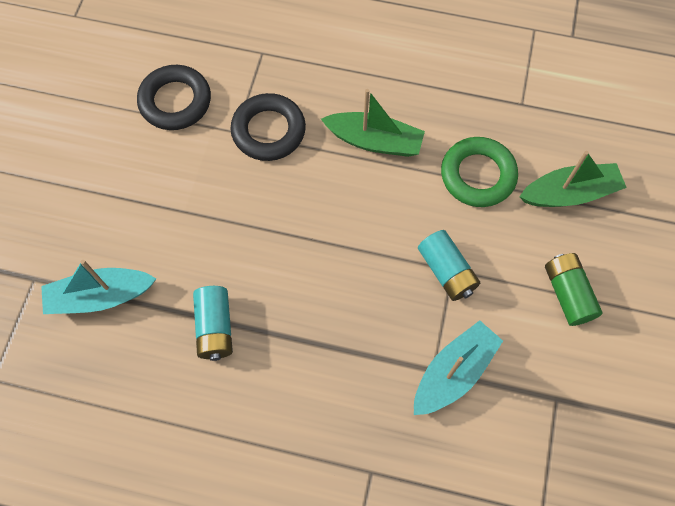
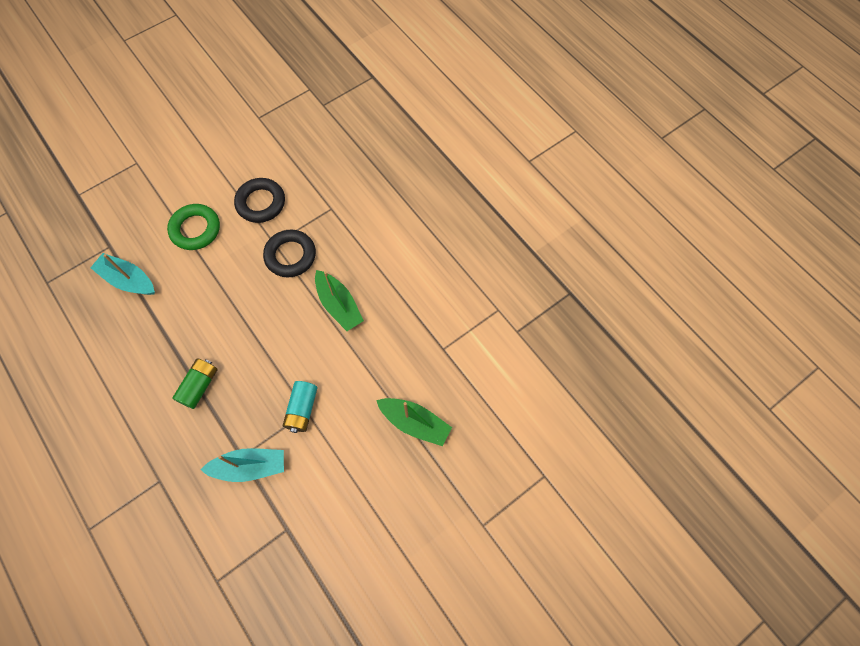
camera: 40 degrees right, 0 degrees up
(215, 327) = (162, 341): turquoise battery -> none
(478, 175) = (374, 370): green ring -> green ring (195, 229)
(567, 294) = (353, 478): green battery -> green battery (199, 386)

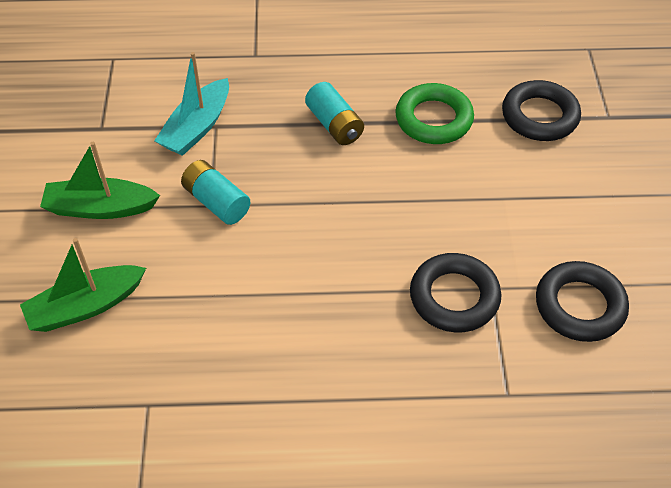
camera: 125 degrees right, 15 degrees down
(128, 280) = (539, 116): turquoise boat -> black ring
(195, 229) = (578, 210): green ring -> green ring (433, 119)
(199, 386) = (334, 125): green battery -> turquoise battery
(339, 305) = (326, 314): green boat -> green boat (100, 208)

